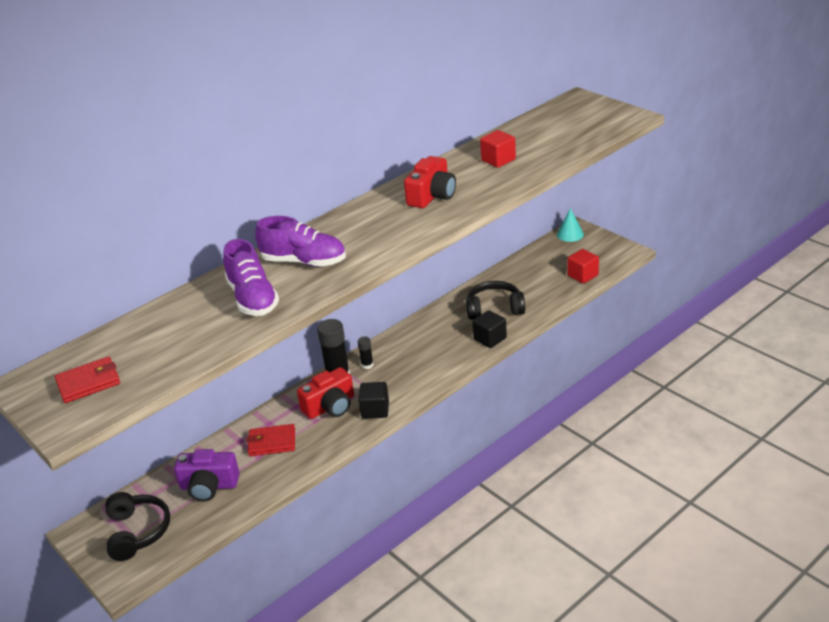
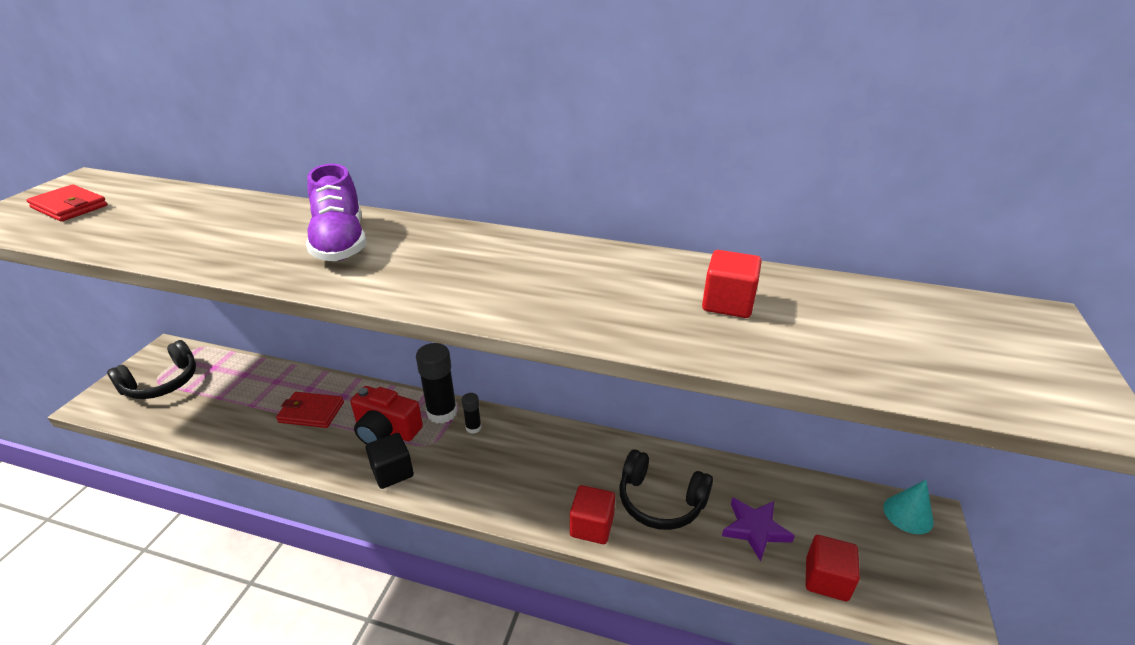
camera: 55 degrees right, 0 degrees up
(209, 486) = (233, 398): purple camera -> none
(253, 298) = (244, 238): purple shoe -> none
(272, 442) = (311, 412): red wallet -> red wallet turned 45 degrees counterclockwise
(432, 196) = (567, 279): red camera -> none
(490, 339) = (592, 526): black cube -> red cube
(494, 308) = (660, 501): black headphones -> black headphones turned 150 degrees clockwise
(539, 284) = (755, 529): none -> purple star

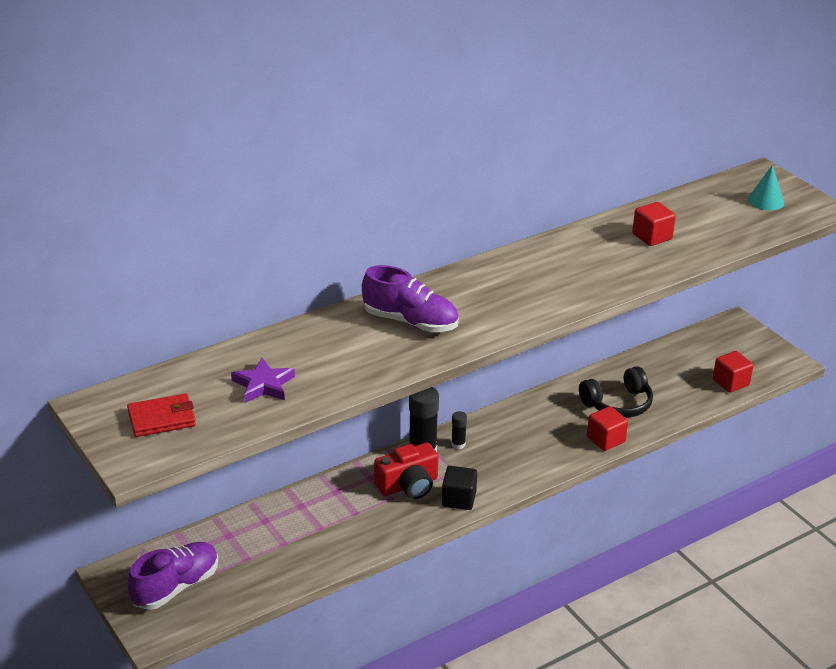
camera: 50 degrees left, 0 degrees up
(162, 383) = (176, 587): black headphones -> purple shoe
(311, 412) = (336, 514): red wallet -> none
(755, 529) = (676, 384): purple star -> purple star (263, 385)
(908, 514) = (726, 328): turquoise cone -> turquoise cone (765, 201)

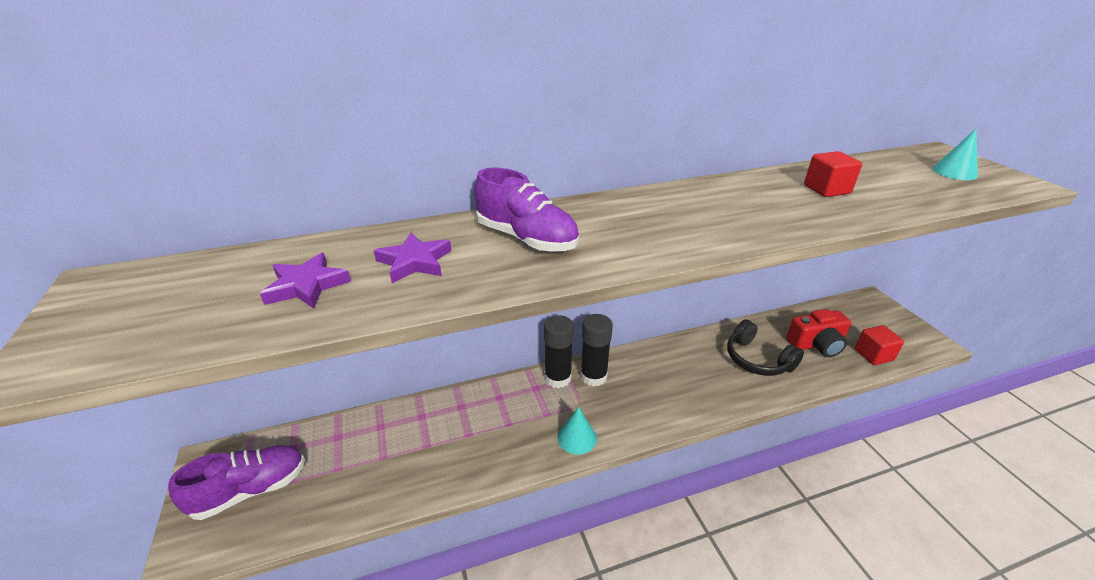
camera: 15 degrees right, 0 degrees up
(162, 419) = (148, 310): red wallet -> none
(332, 354) = (415, 262): none -> purple star
(408, 485) = (532, 412): red camera -> red camera (816, 344)
(458, 444) = (593, 376): black glue stick -> black glue stick, size x1.96
(459, 499) = (577, 437): black cube -> turquoise cone
(606, 439) = (742, 395): red cube -> none
(618, 404) = (757, 359): black headphones -> black headphones turned 60 degrees clockwise

